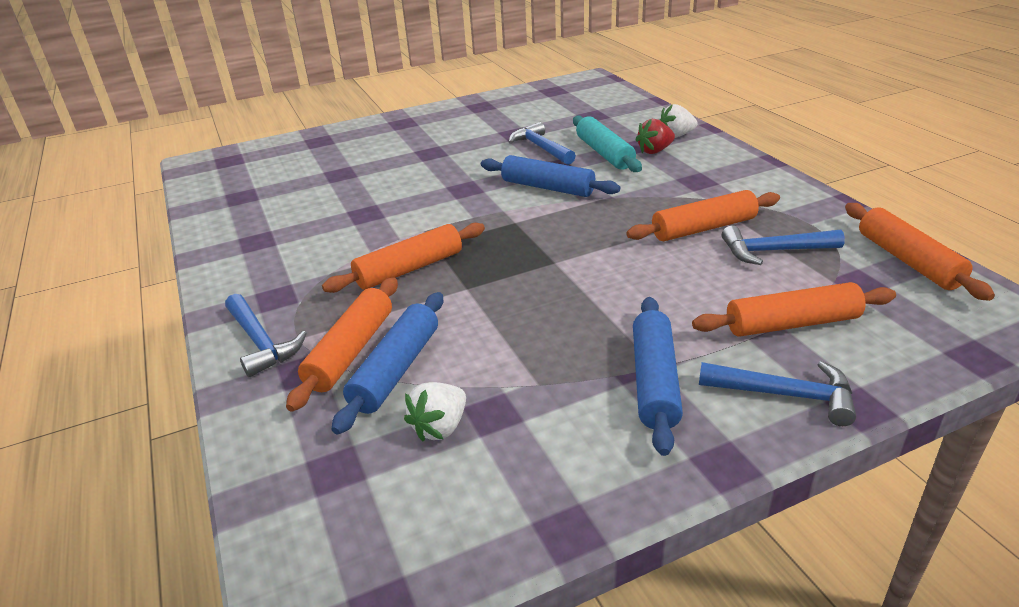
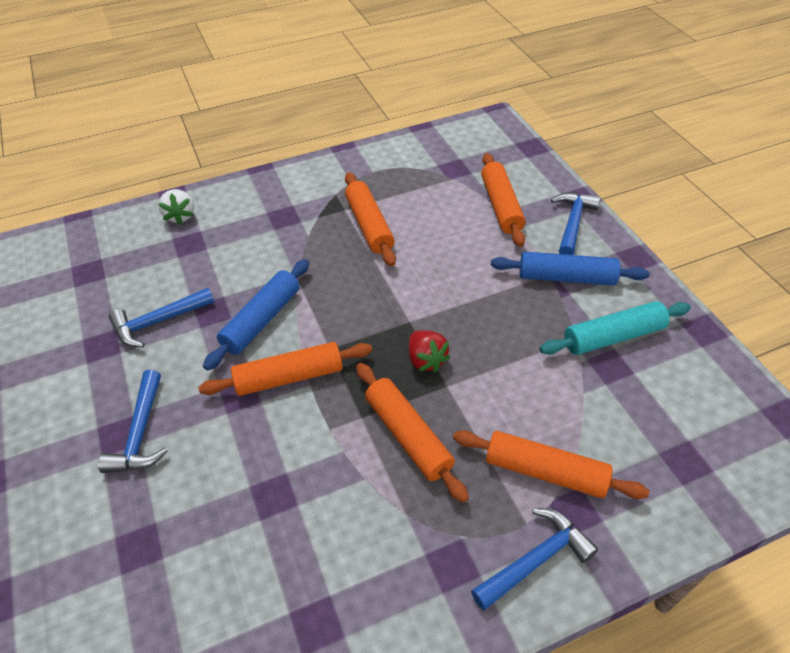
camera: 90 degrees left, 15 degrees up
(396, 370) = (567, 432): blue rolling pin -> none
(440, 427) = (630, 397): white strawberry -> none
(604, 153) = (197, 271): turquoise rolling pin -> turquoise rolling pin (613, 337)
(654, 151) = (209, 234): red strawberry -> red strawberry (426, 360)
(774, 251) = (410, 196): blue hammer -> blue hammer (141, 433)
(907, 261) = (431, 143): orange rolling pin -> orange rolling pin (289, 377)

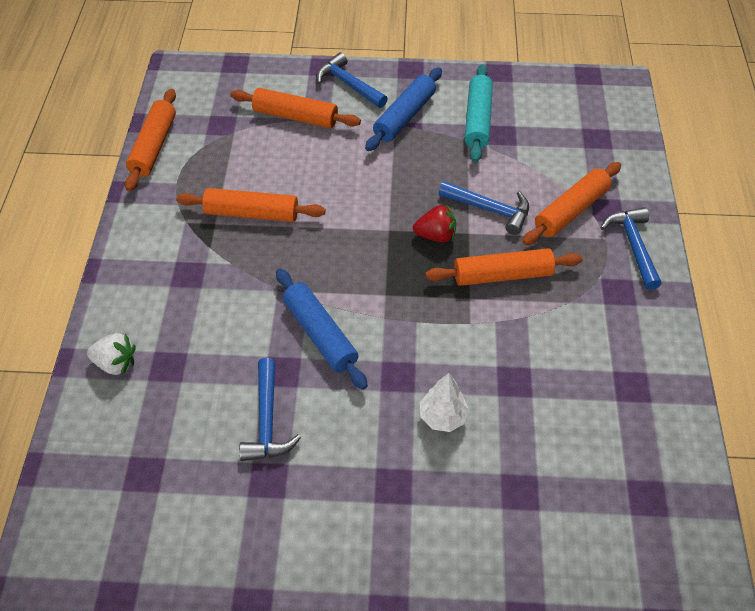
camera: 65 degrees left, 5 degrees up
(141, 433) = (401, 465): blue hammer -> blue hammer (489, 209)
(206, 446) = (442, 416): none -> white tree
(289, 377) = (400, 333): orange rolling pin -> orange rolling pin (154, 146)

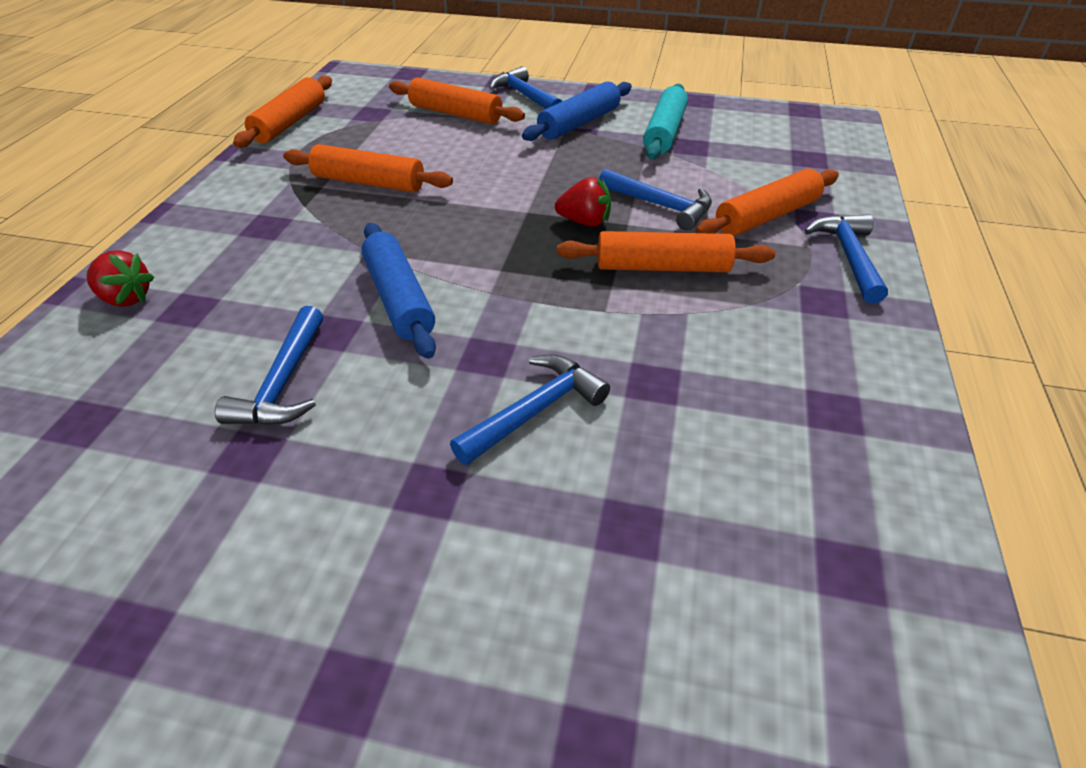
camera: 10 degrees right, 10 degrees down
(116, 363) = (126, 298): white strawberry -> red strawberry
(442, 416) = (535, 411): white tree -> blue hammer

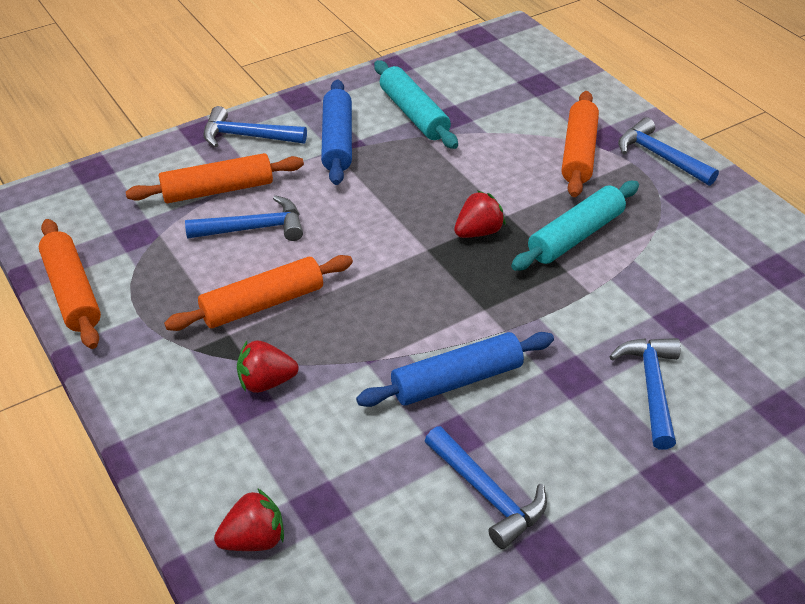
camera: 45 degrees left, 0 degrees up
(292, 223) = (266, 382): none -> red strawberry
(399, 299) = (456, 380): blue rolling pin -> blue rolling pin turned 45 degrees counterclockwise
(660, 206) = (505, 185): blue hammer -> blue hammer (253, 228)
(662, 267) = (575, 235): orange rolling pin -> turquoise rolling pin

